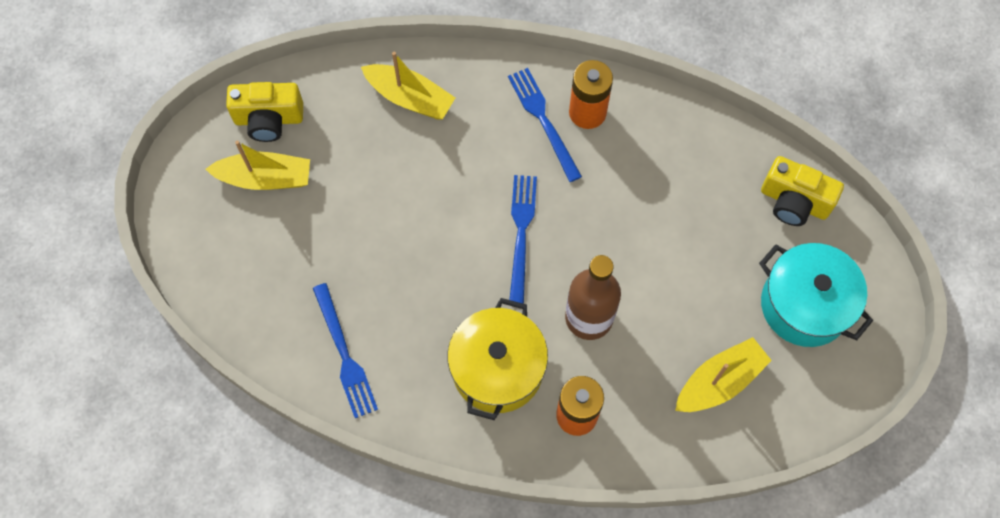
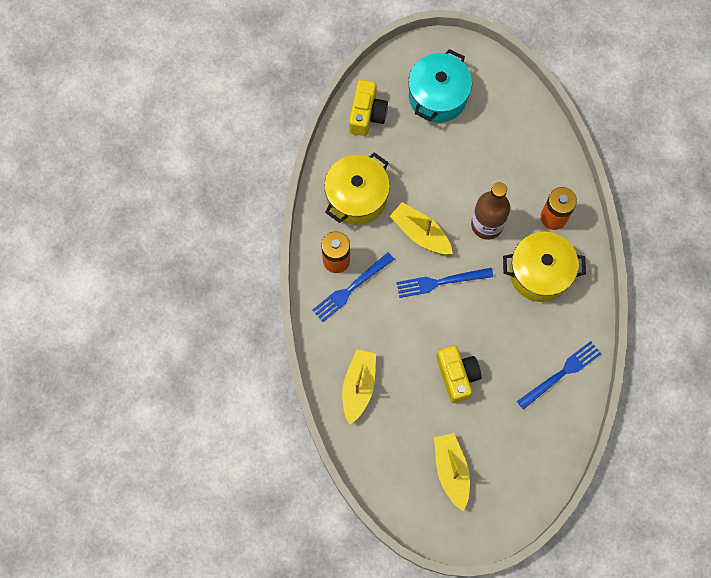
camera: 105 degrees left, 5 degrees up
(269, 119) = (404, 484): yellow camera -> yellow camera (457, 376)
(671, 159) = (357, 197): none -> yellow pot
(719, 381) = (504, 137): yellow boat -> yellow boat (420, 233)

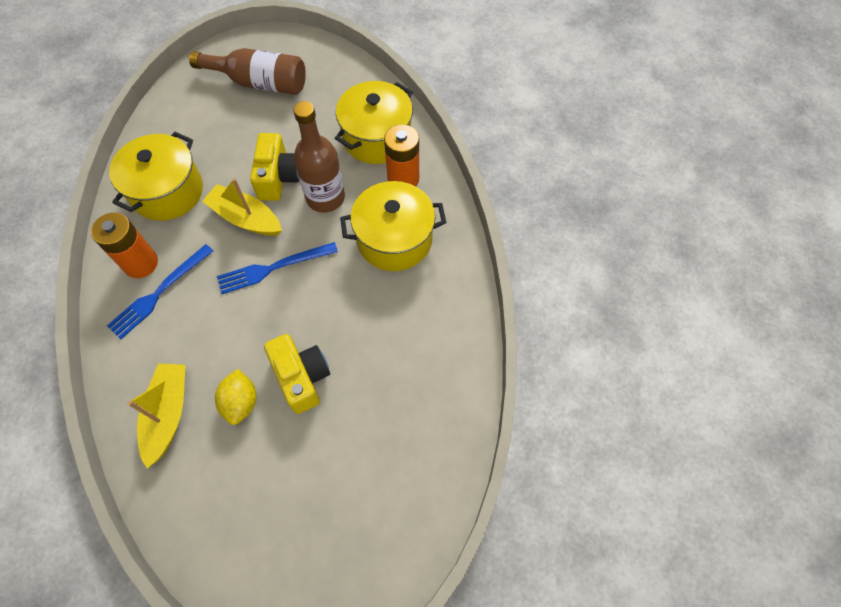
camera: 10 degrees left, 10 degrees down
(367, 114) = (180, 110): yellow camera -> yellow camera (278, 178)
(411, 387) = (241, 402): none -> yellow lemon
(437, 96) = (259, 83): turquoise pot -> brown bottle
(451, 470) = (302, 510): yellow boat -> none
(536, 172) = (377, 138): none -> yellow pot
(561, 374) = (438, 352): blue fork -> none

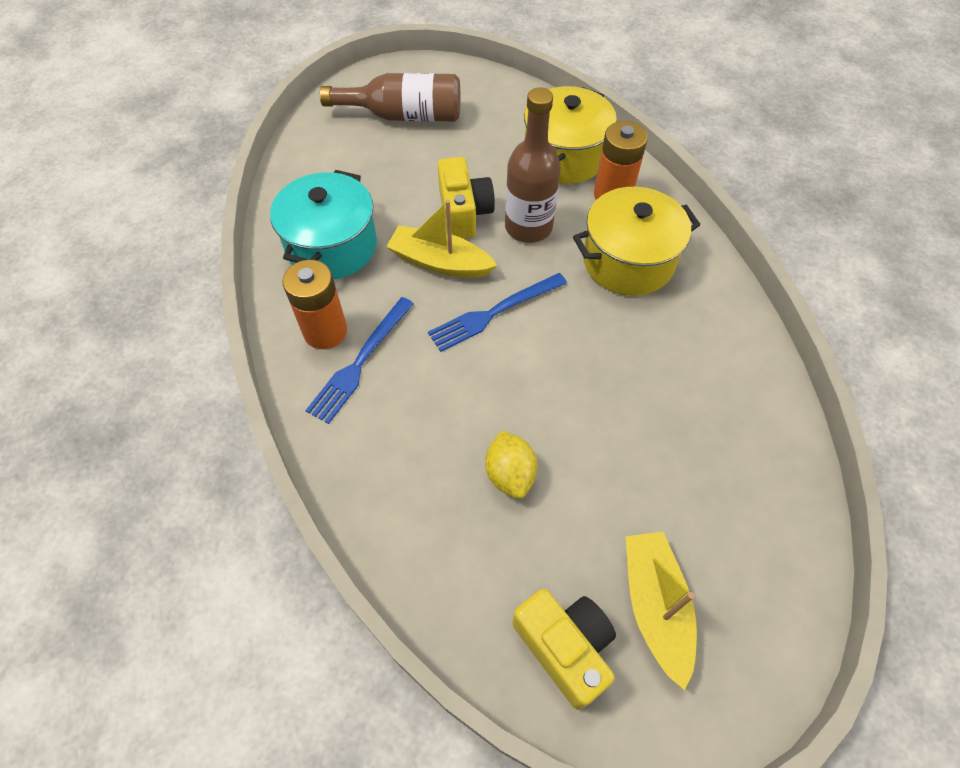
camera: 10 degrees left, 5 degrees down
(167, 191) = (332, 246): yellow pot -> turquoise pot
(168, 414) = (421, 504): yellow boat -> yellow boat (655, 606)
(302, 377) = (575, 432): yellow camera -> yellow camera (564, 647)

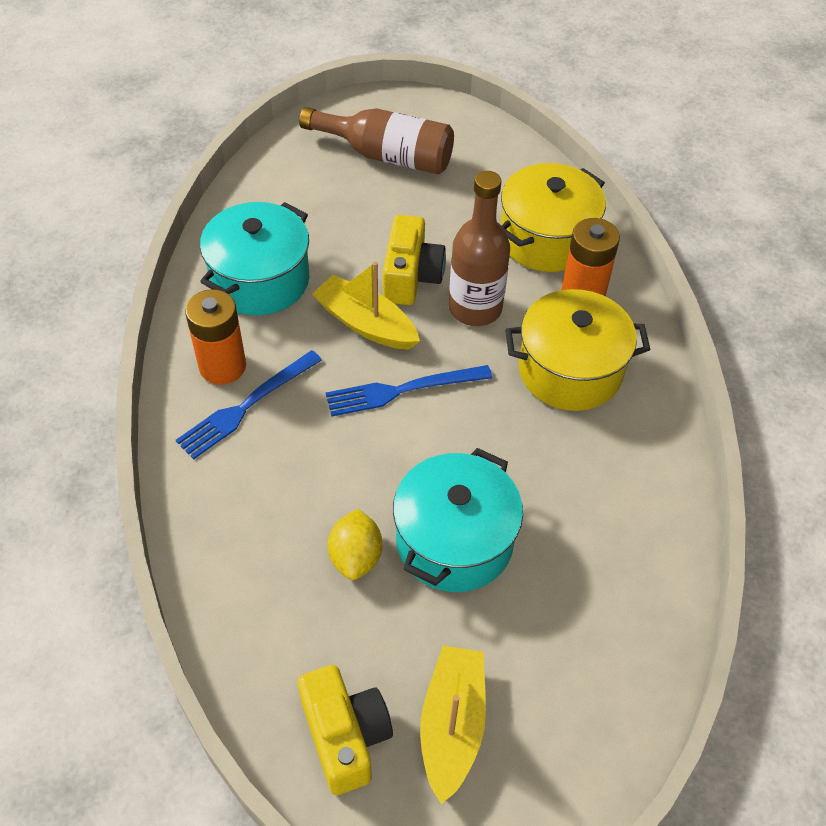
camera: 15 degrees right, 5 degrees down
(590, 435) = (454, 541): none -> turquoise pot

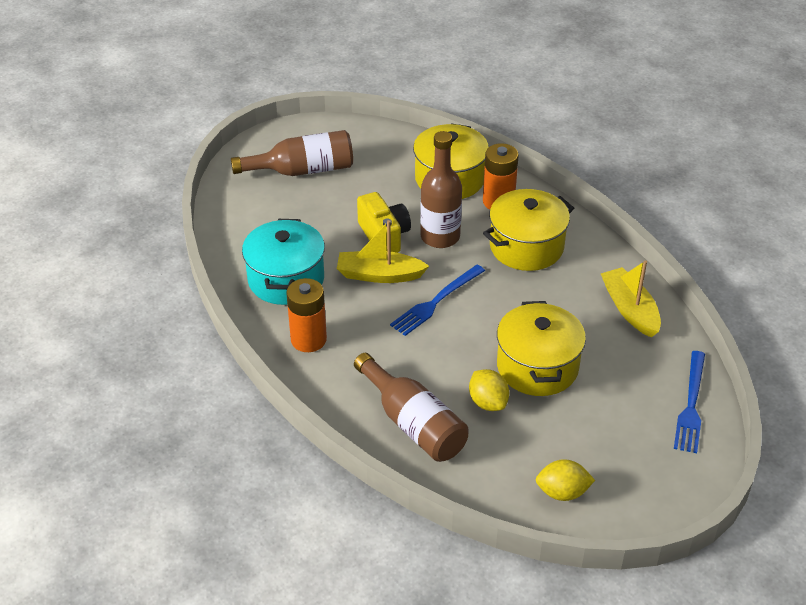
camera: 30 degrees left, 10 degrees down
(246, 406) = (345, 354): blue fork -> blue fork (691, 405)
(248, 536) = (413, 423): none -> brown bottle
(345, 736) = (562, 492): yellow camera -> yellow lemon
(452, 725) = (615, 457): yellow boat -> yellow boat (630, 309)
(454, 541) = (537, 367): turquoise pot -> yellow pot

